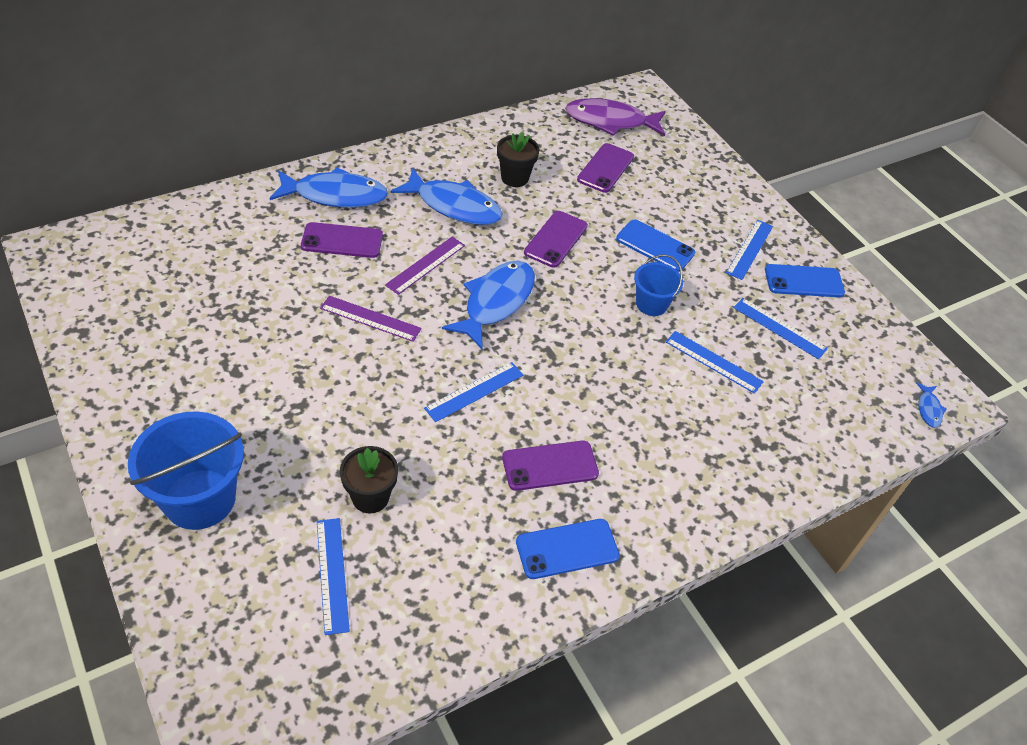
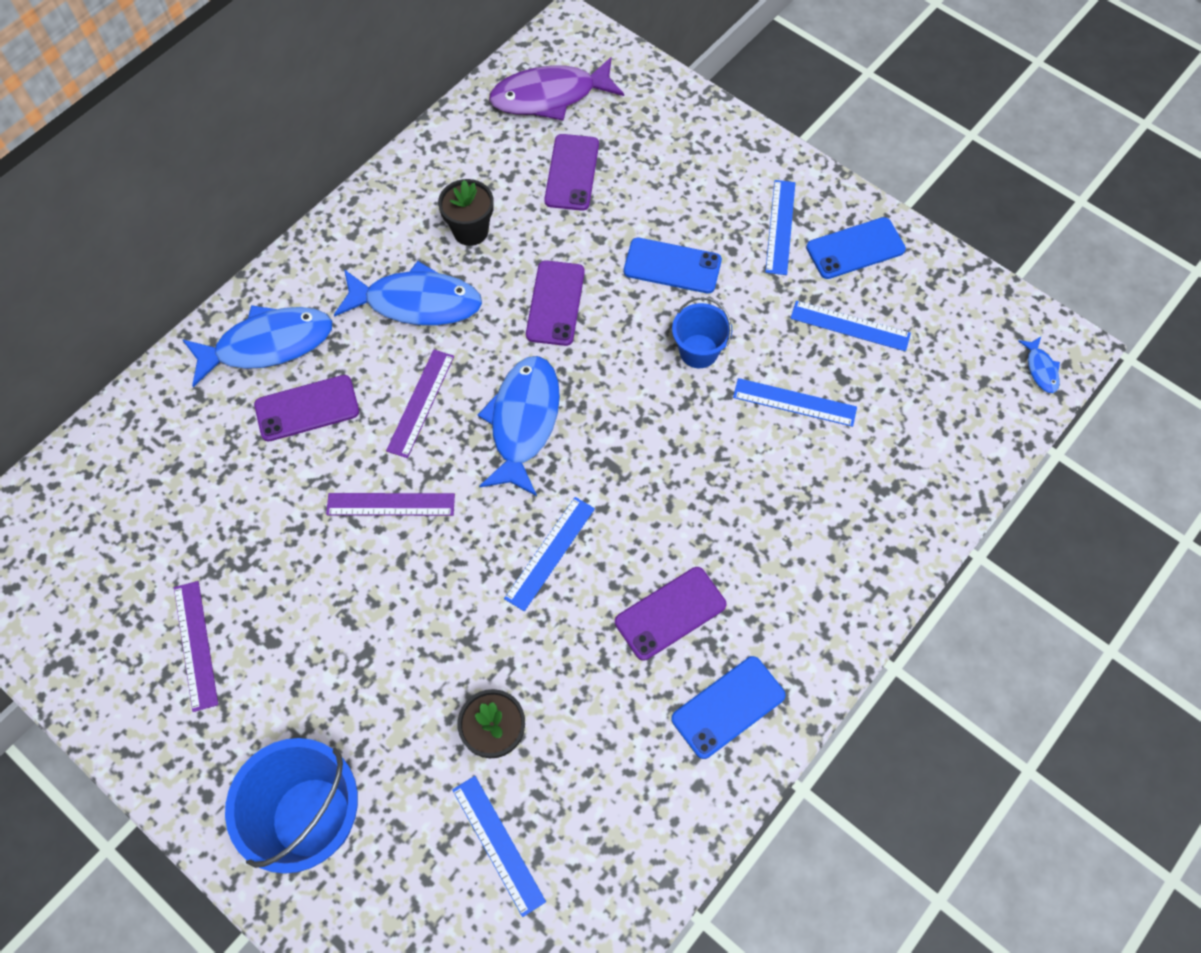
camera: 15 degrees left, 15 degrees up
(180, 354) = (195, 645): none -> purple ruler

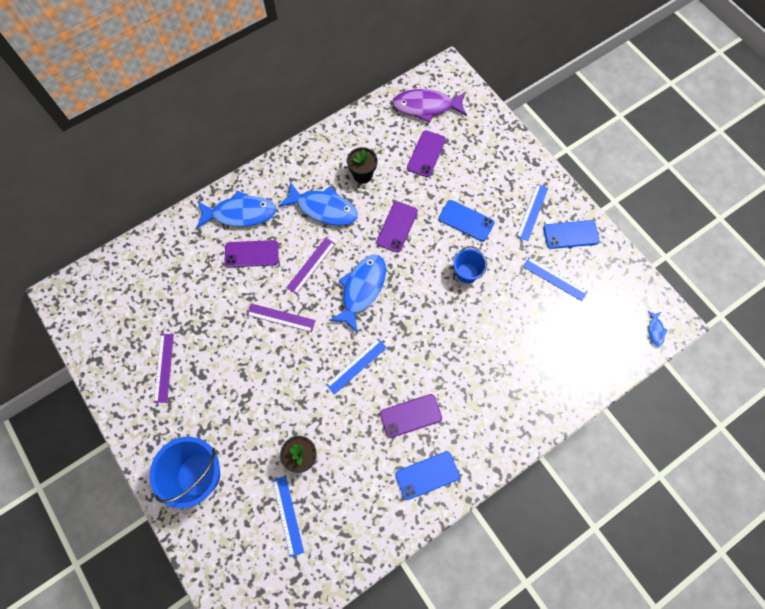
camera: 15 degrees right, 5 degrees up
(794, 402) = (511, 315): blue ruler -> none

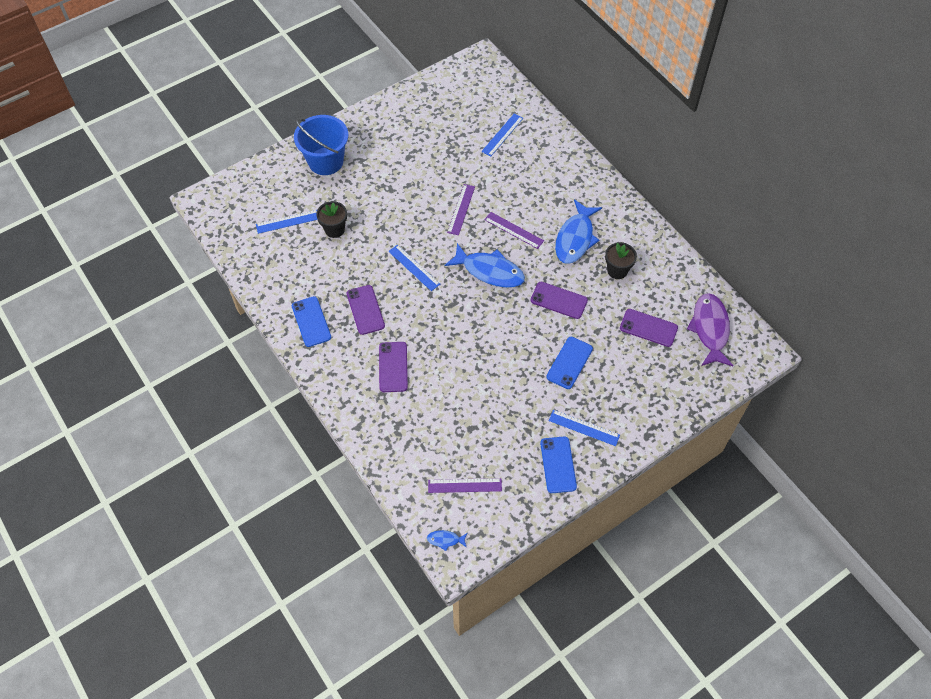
camera: 90 degrees right, 10 degrees down
(164, 367) = (416, 131): purple ruler -> purple ruler (465, 485)
(240, 214) = (565, 173): blue fish -> none
(251, 254) = (524, 184): purple phone -> purple phone (393, 367)
(467, 273) = (509, 361): blue bucket -> none
(554, 279) = (504, 443): blue ruler -> blue ruler (502, 135)

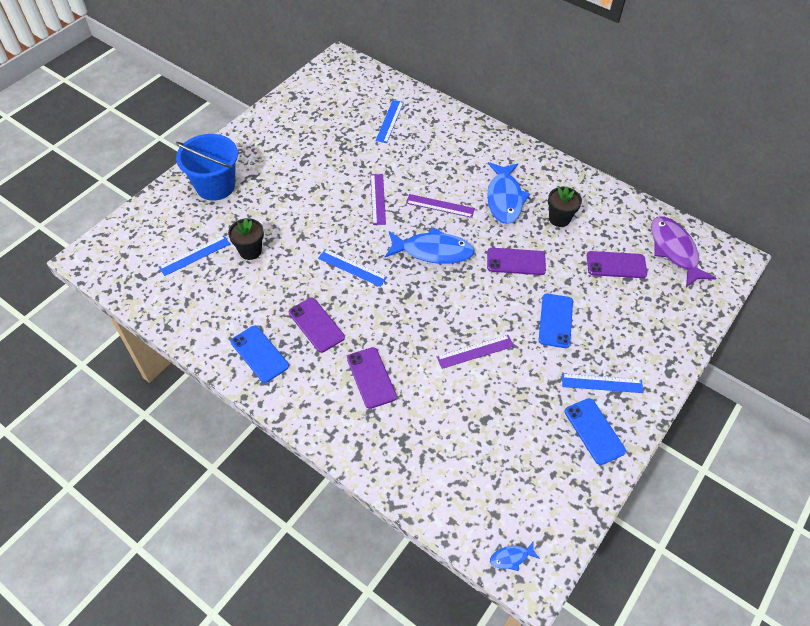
camera: 20 degrees left, 5 degrees down
(465, 485) = (505, 486): purple ruler -> purple ruler (475, 351)

